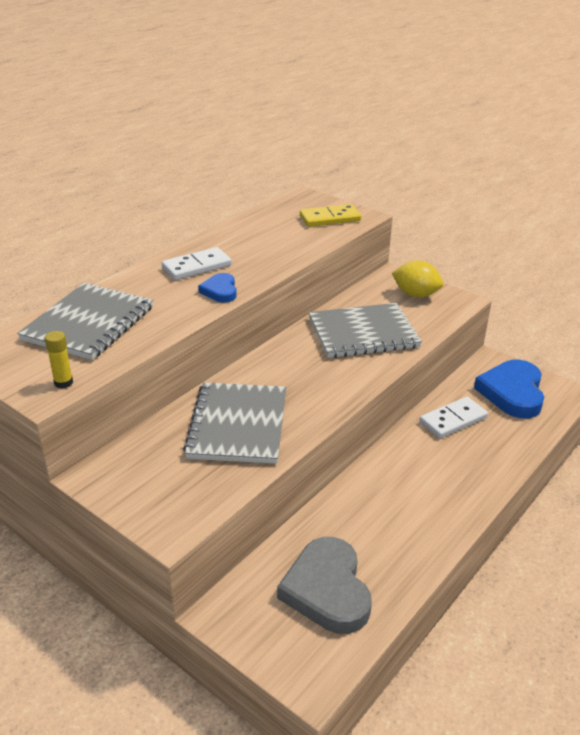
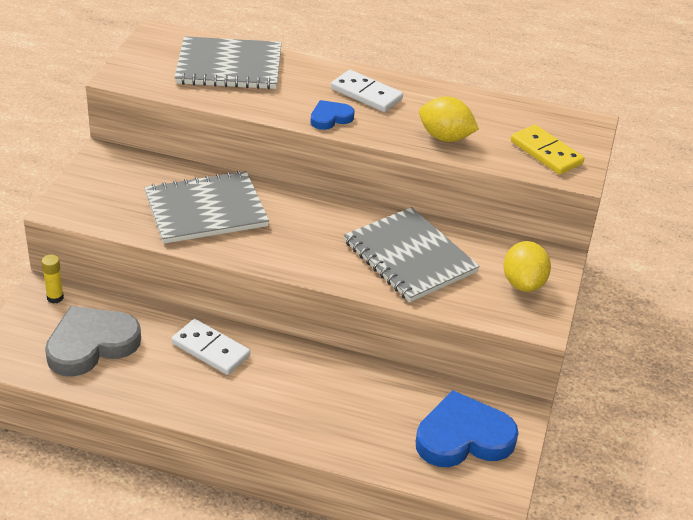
camera: 65 degrees right, 5 degrees up
(63, 383) = (139, 80): yellow glue stick -> yellow glue stick (55, 297)
(285, 249) = (445, 137): none -> yellow lemon
(453, 420) = (377, 391): white domino -> white domino (211, 349)

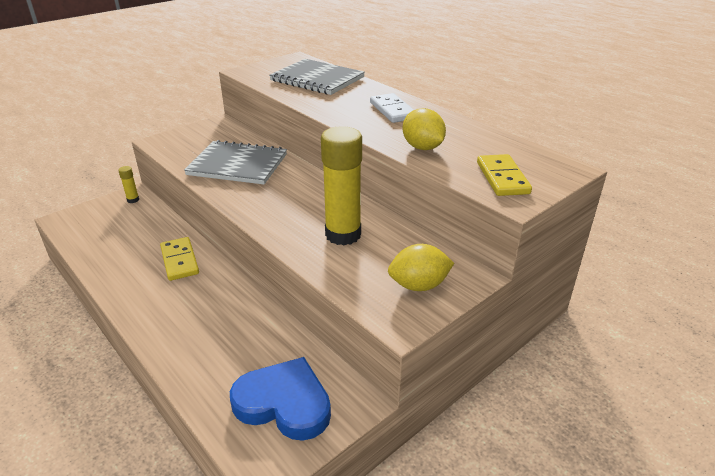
camera: 35 degrees right, 5 degrees down
(91, 345) = (117, 232): grey heart -> none
(211, 349) = (180, 261): white domino -> yellow domino
(330, 118) = (347, 117): blue heart -> none
(410, 257) = (343, 234): grey notebook -> yellow glue stick
(523, 283) = (419, 285): yellow lemon -> yellow lemon turned 45 degrees clockwise

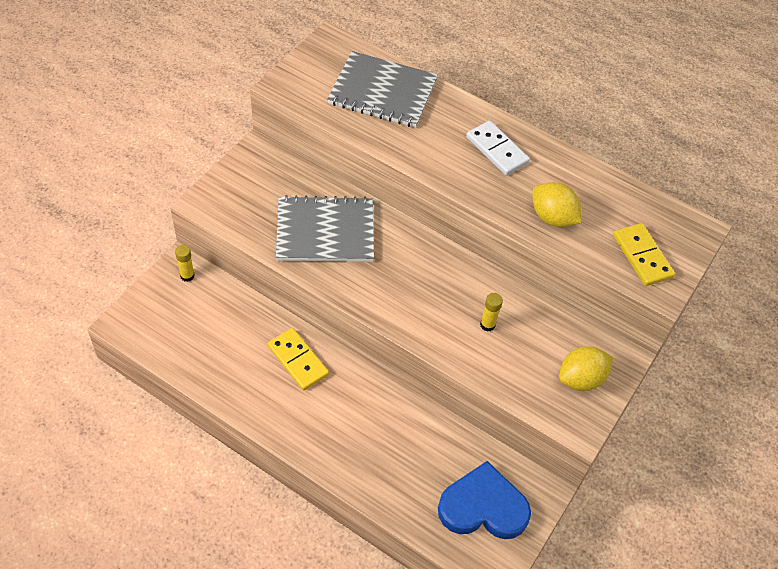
camera: 20 degrees left, 20 degrees up
(343, 234) = (487, 325): yellow glue stick -> yellow glue stick, size x0.42

